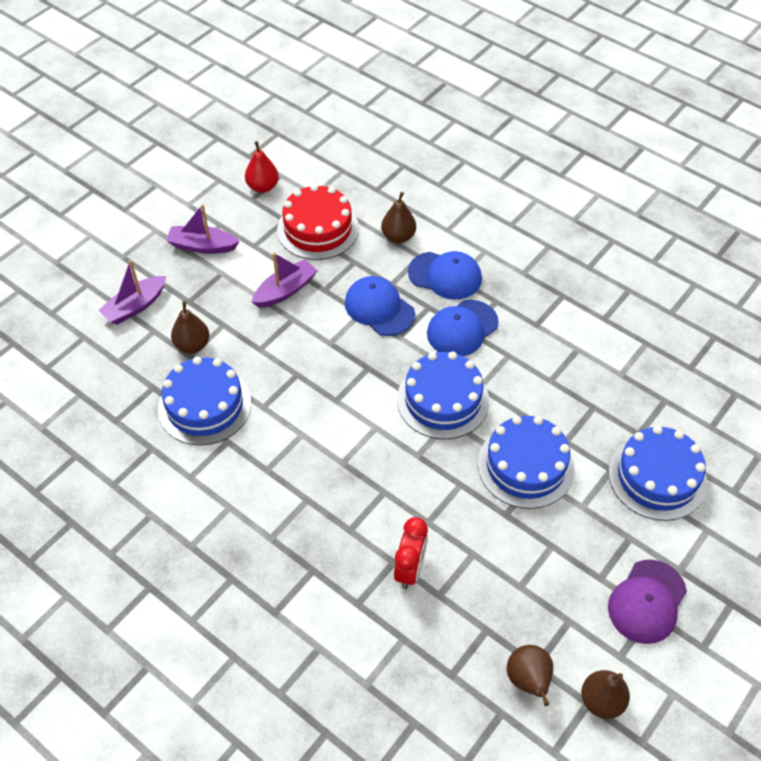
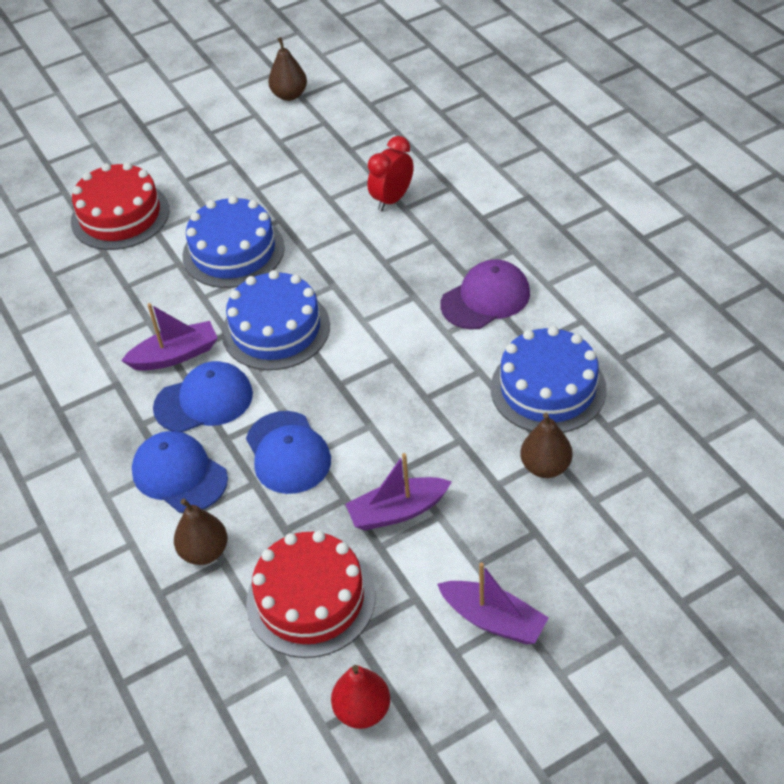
camera: 155 degrees left, 5 degrees down
(135, 306) = (613, 544): purple boat -> purple boat (175, 355)
(528, 681) = (337, 115): brown pear -> none
(647, 602) = (207, 139): purple cap -> purple cap (486, 298)
(657, 477) = (120, 216): blue cake -> red cake

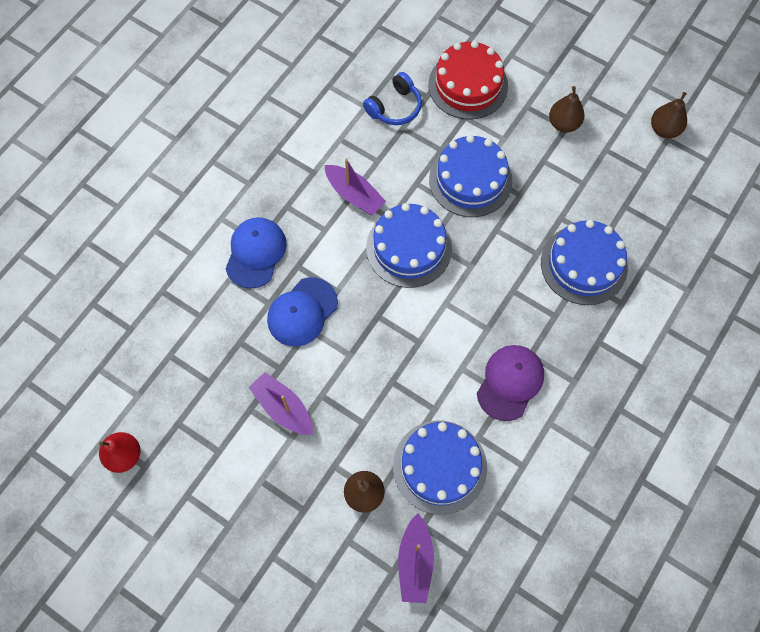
camera: 60 degrees right, 20 degrees up
(95, 284) = (394, 107): none -> blue headphones
(204, 401) = (323, 235): blue cap -> none
(204, 552) = (202, 301): brown pear -> brown pear (563, 124)
(311, 599) = (192, 385): red cake -> none
(392, 199) = (584, 264): red clock -> blue cake
(486, 298) = (510, 382): purple cap -> purple cap turned 90 degrees counterclockwise
(493, 620) = (221, 510): purple boat -> purple boat (415, 562)

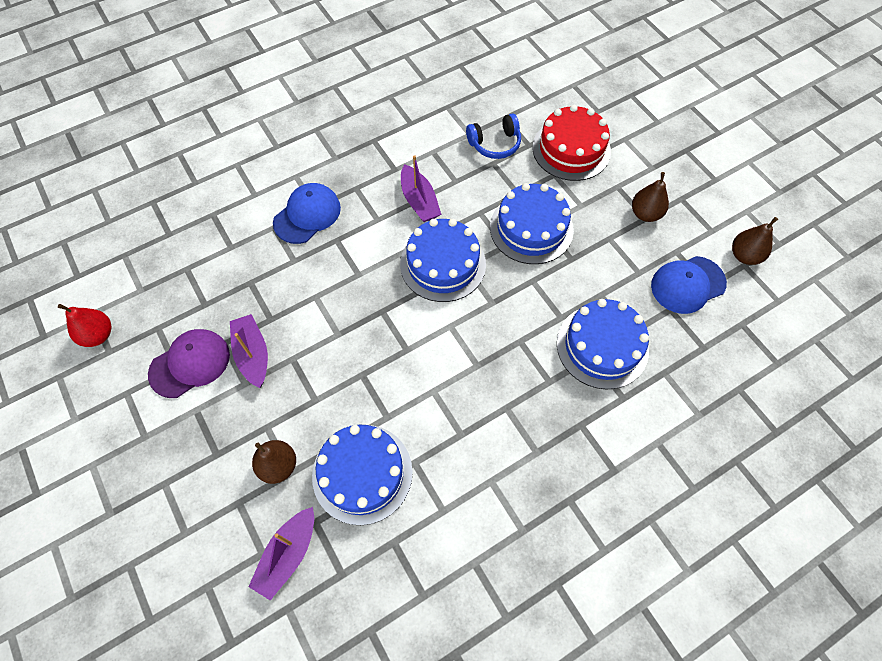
camera: 25 degrees right, 5 degrees down
(302, 312) = (317, 279): blue cap -> blue cap (687, 284)
(510, 382) = (472, 425): purple cap -> purple cap (190, 364)

